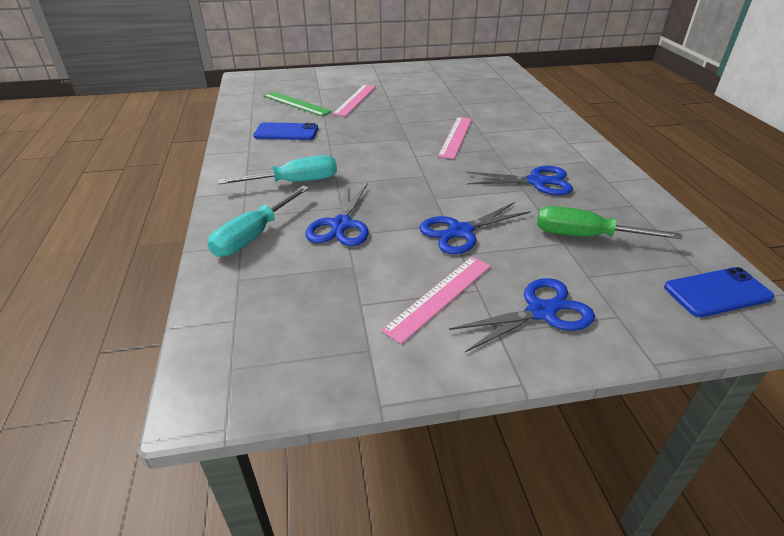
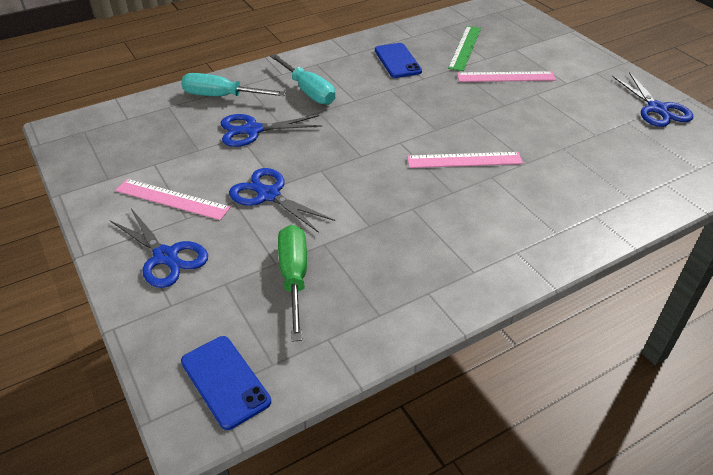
camera: 70 degrees right, 5 degrees up
(536, 182) = (392, 233): blue scissors -> blue scissors (657, 109)

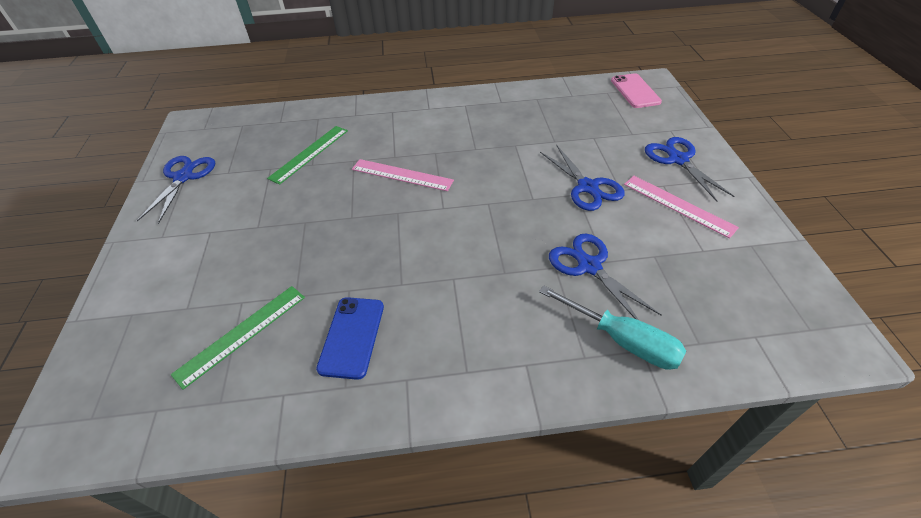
camera: 155 degrees left, 5 degrees up
(225, 381) = (635, 91): blue phone -> pink phone
(252, 130) = (589, 266): blue scissors -> blue scissors turned 135 degrees counterclockwise
(294, 278) = (583, 126): green screwdriver -> none
(308, 91) = (502, 313): turquoise screwdriver -> none
(506, 77) = (257, 260): pink ruler -> none
(579, 157) = (309, 154): none -> green ruler

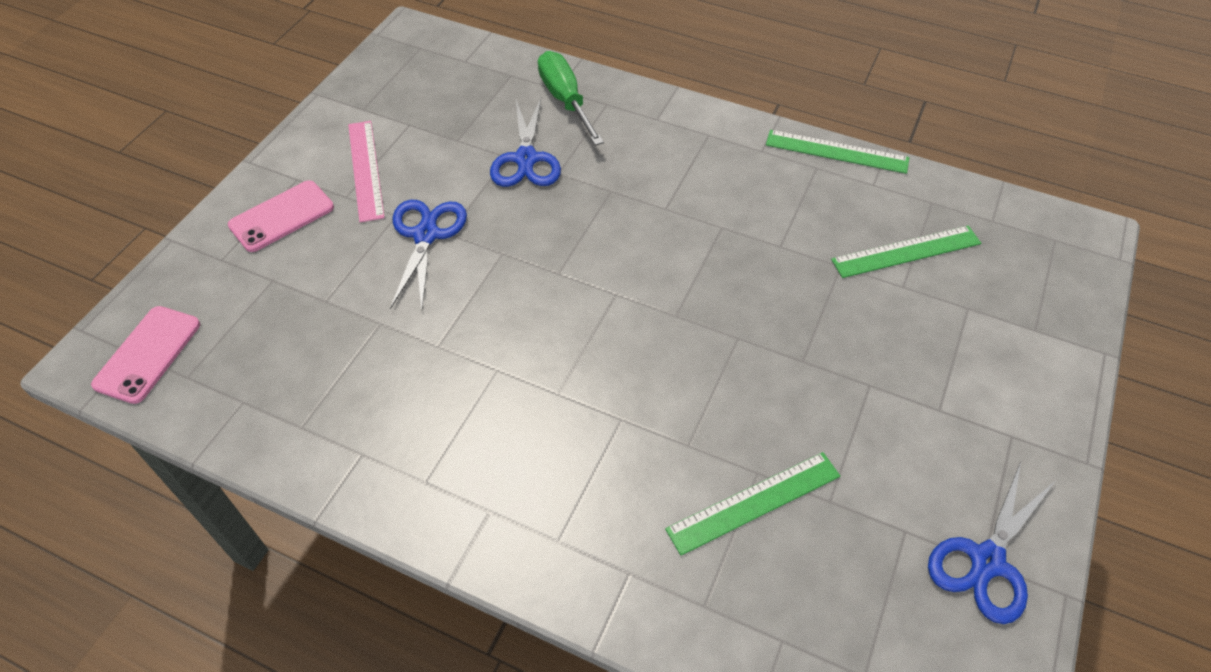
camera: 150 degrees left, 5 degrees up
(330, 419) = (836, 151): none -> green ruler
(352, 337) = (795, 201): blue phone -> none
(402, 175) = (633, 374): pink ruler -> none
(621, 340) = (565, 100): turquoise screwdriver -> green screwdriver
(678, 159) = (281, 216): blue scissors -> pink phone

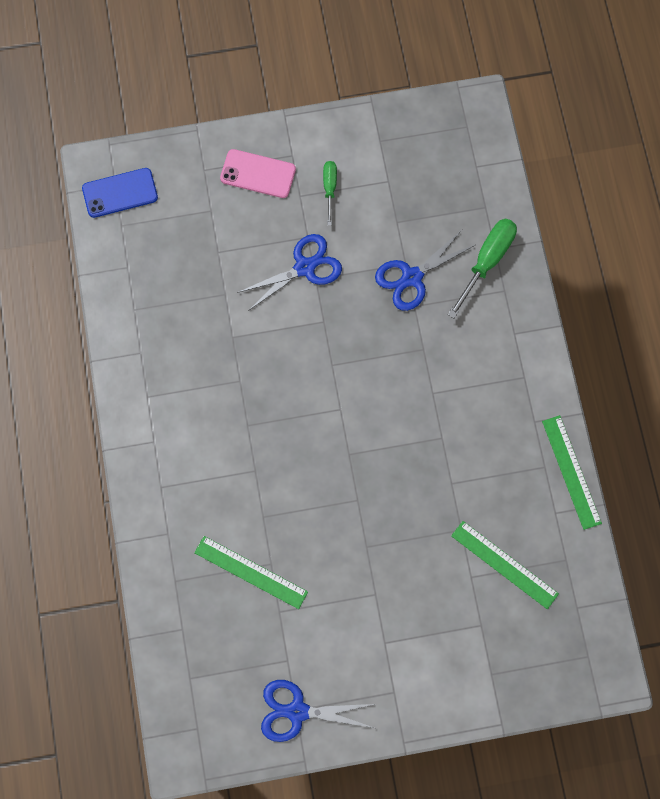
camera: 55 degrees right, 20 degrees up
(147, 354) = (120, 193): pink phone -> blue phone
(366, 169) = (329, 189): pink ruler -> green screwdriver

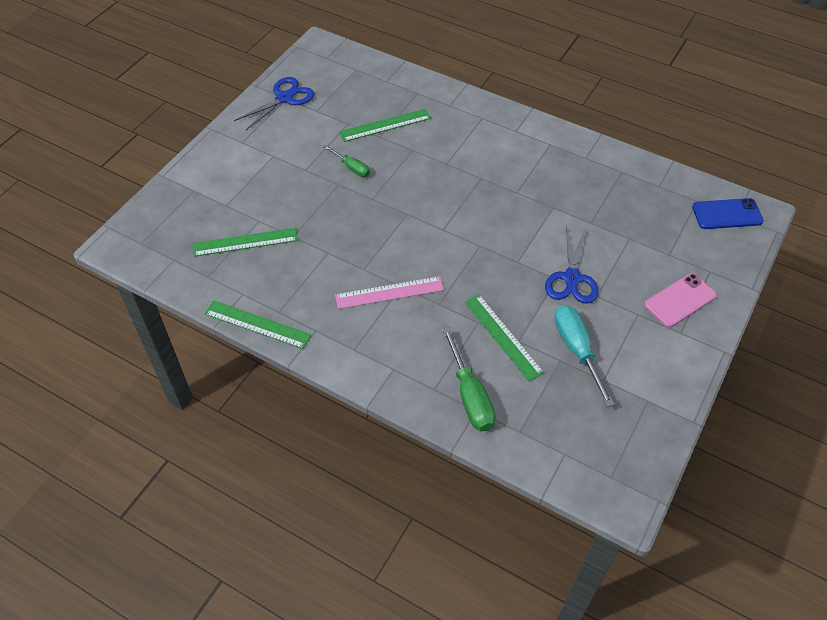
camera: 130 degrees right, 20 degrees down
(120, 193) = (727, 214): blue phone -> blue phone turned 60 degrees clockwise
(329, 189) = (628, 336): green screwdriver -> green screwdriver (351, 167)
(377, 216) = (577, 350): none -> turquoise screwdriver
(412, 277) = (503, 336): blue scissors -> green ruler
(447, 396) = (389, 292): none -> pink ruler

